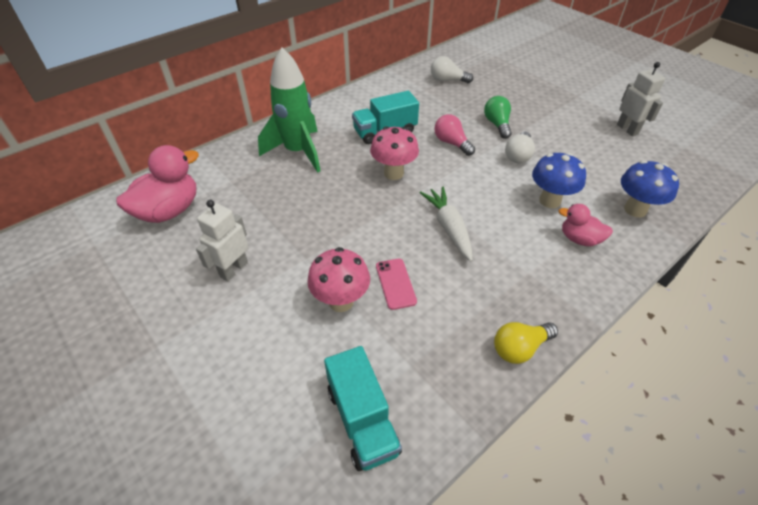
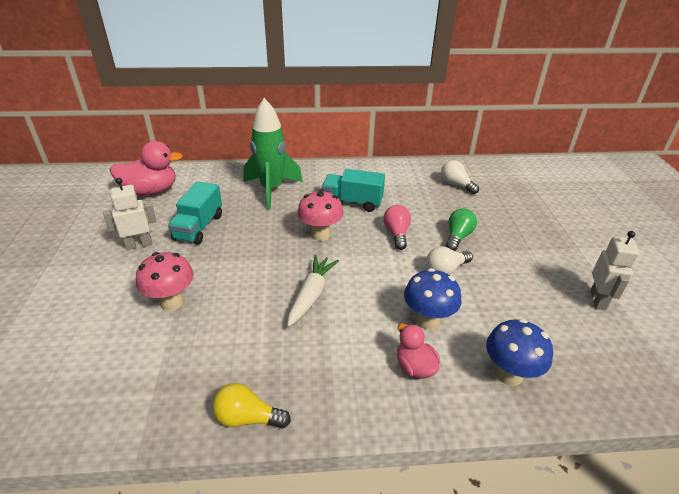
camera: 35 degrees right, 10 degrees down
(362, 420) = (84, 387): turquoise truck -> turquoise truck (199, 227)
(395, 283) = (221, 312): pink phone -> none

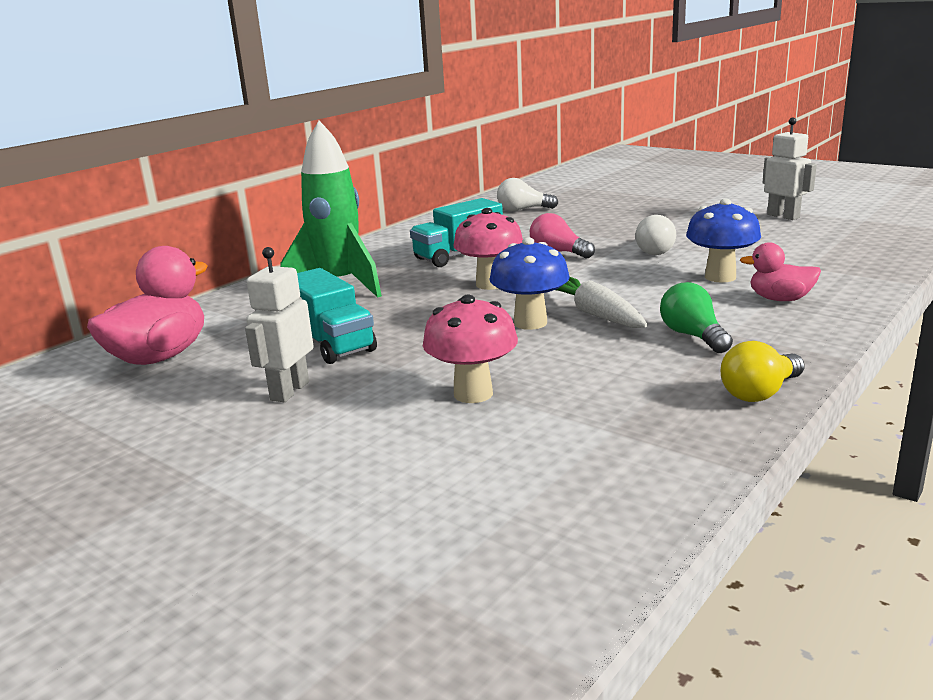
camera: 45 degrees left, 15 degrees down
(458, 237) = (611, 232): green light bulb -> green light bulb (693, 336)
(509, 374) = (836, 269): blue mushroom -> blue mushroom (530, 323)

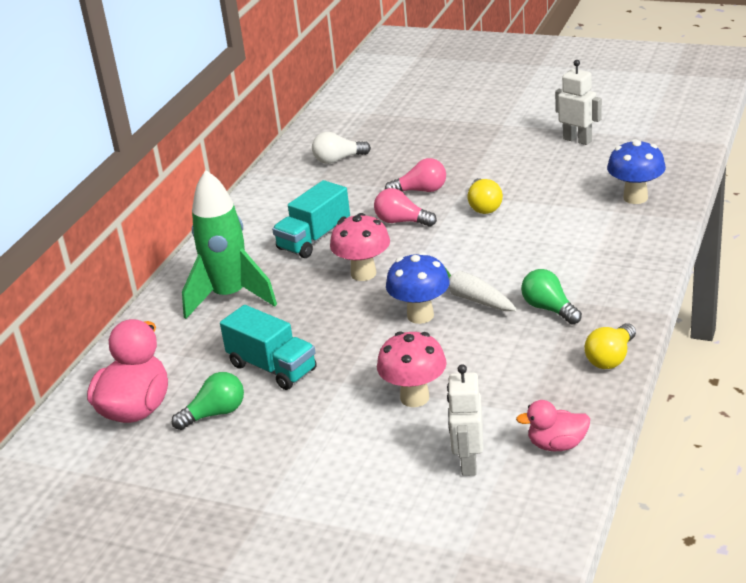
camera: 15 degrees left, 10 degrees up
(234, 373) = (215, 413): none -> green light bulb
(289, 391) = (274, 422): white robot -> white robot (468, 462)
(592, 235) = (421, 190): none -> pink light bulb
(655, 250) = (484, 206): white light bulb -> yellow light bulb
(720, 277) = (548, 234): blue mushroom -> blue mushroom (635, 197)
(780, 299) = (601, 255): pink duck -> pink duck (557, 445)

